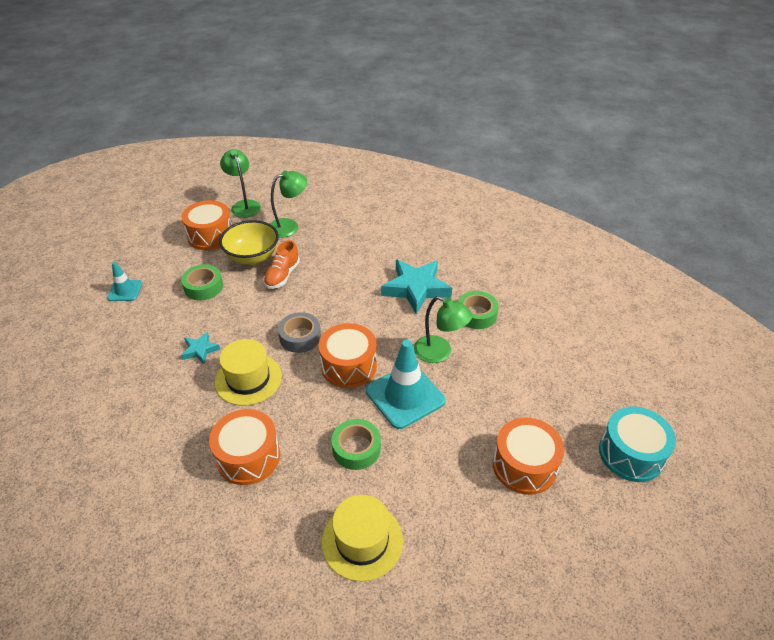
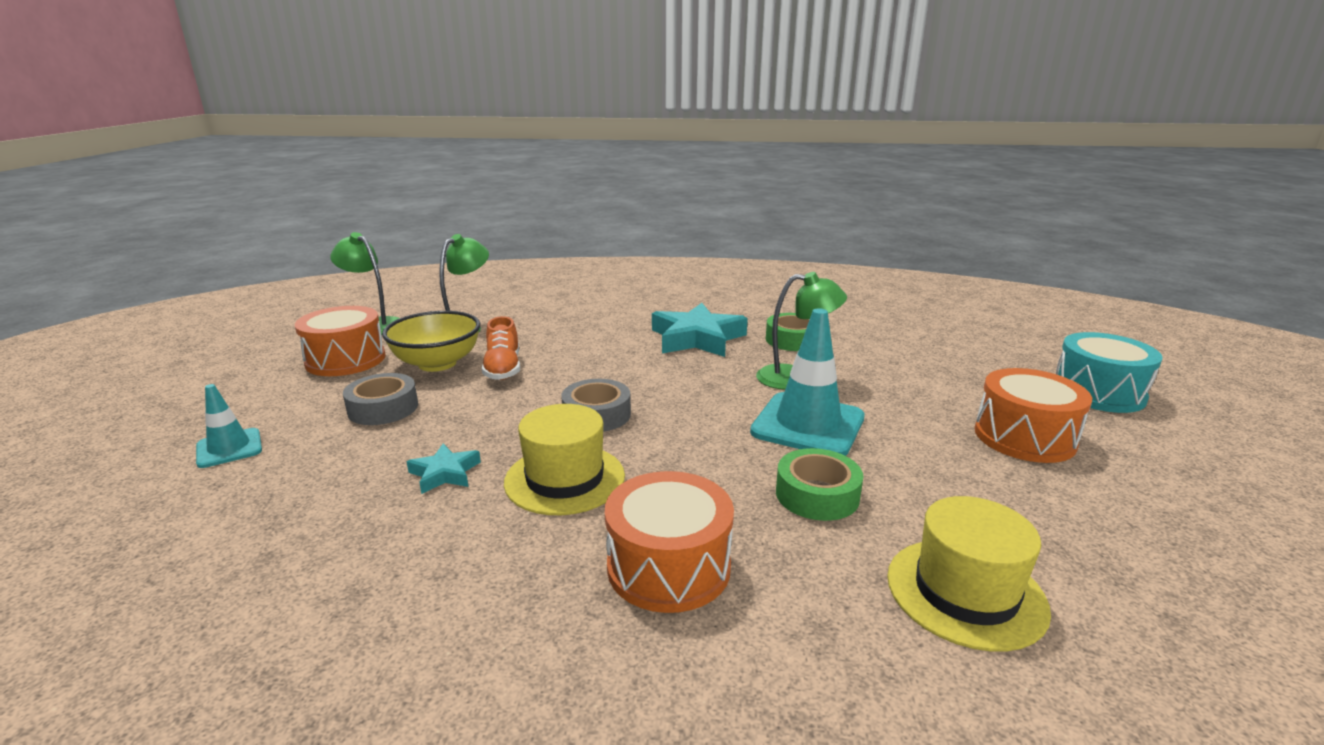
camera: 30 degrees left, 20 degrees down
(203, 287) = (383, 408): green tape -> grey tape
(349, 366) = (699, 421): orange drum -> none

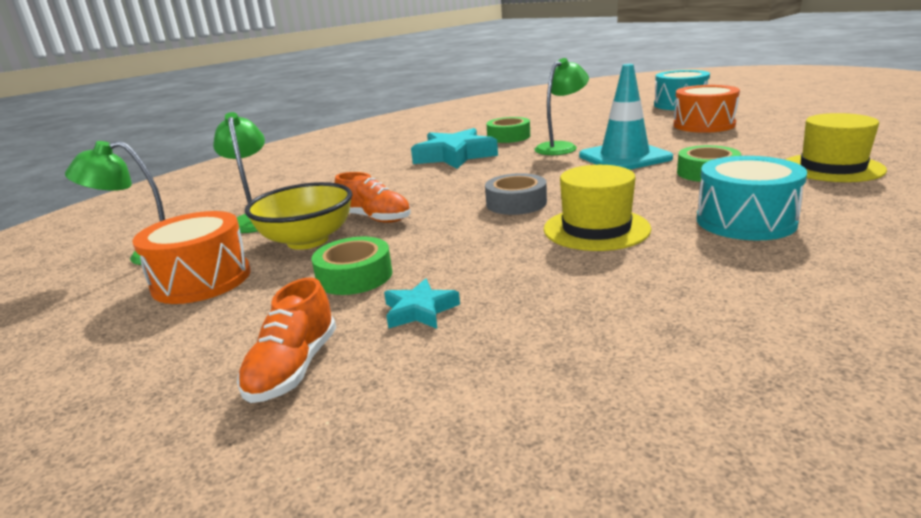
camera: 45 degrees left, 0 degrees up
(229, 448) = (294, 368): turquoise traffic cone -> orange shoe
(383, 408) = (354, 276): grey tape -> green tape
(445, 473) = (524, 267): turquoise star -> turquoise star (420, 310)
(668, 567) = (745, 221): orange drum -> turquoise drum

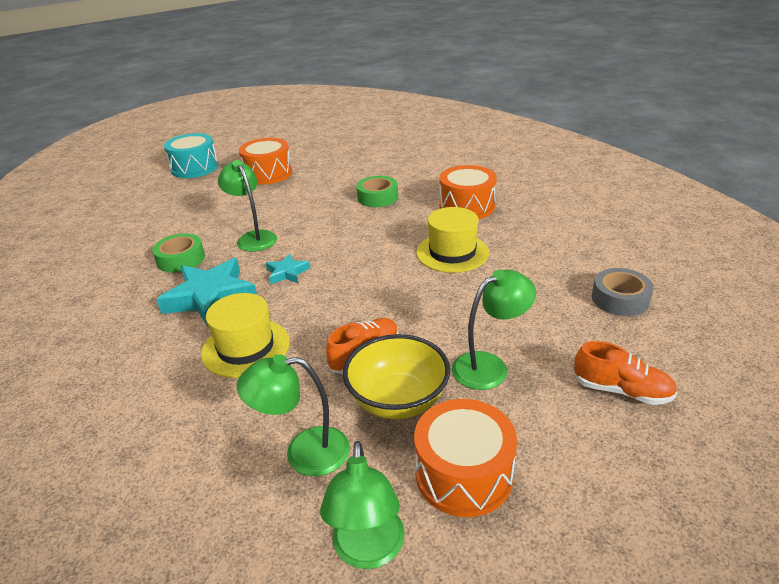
camera: 80 degrees left, 10 degrees up
(354, 276) = (489, 366): green tape -> green lamp
(420, 310) = (553, 334): turquoise star -> turquoise star (287, 273)
(516, 203) = (381, 277): grey tape -> grey tape (620, 299)
(624, 157) = (314, 217): turquoise traffic cone -> none
(745, 221) = (467, 206): turquoise drum -> orange drum
(832, 168) = (401, 164): yellow hat -> yellow hat (246, 347)

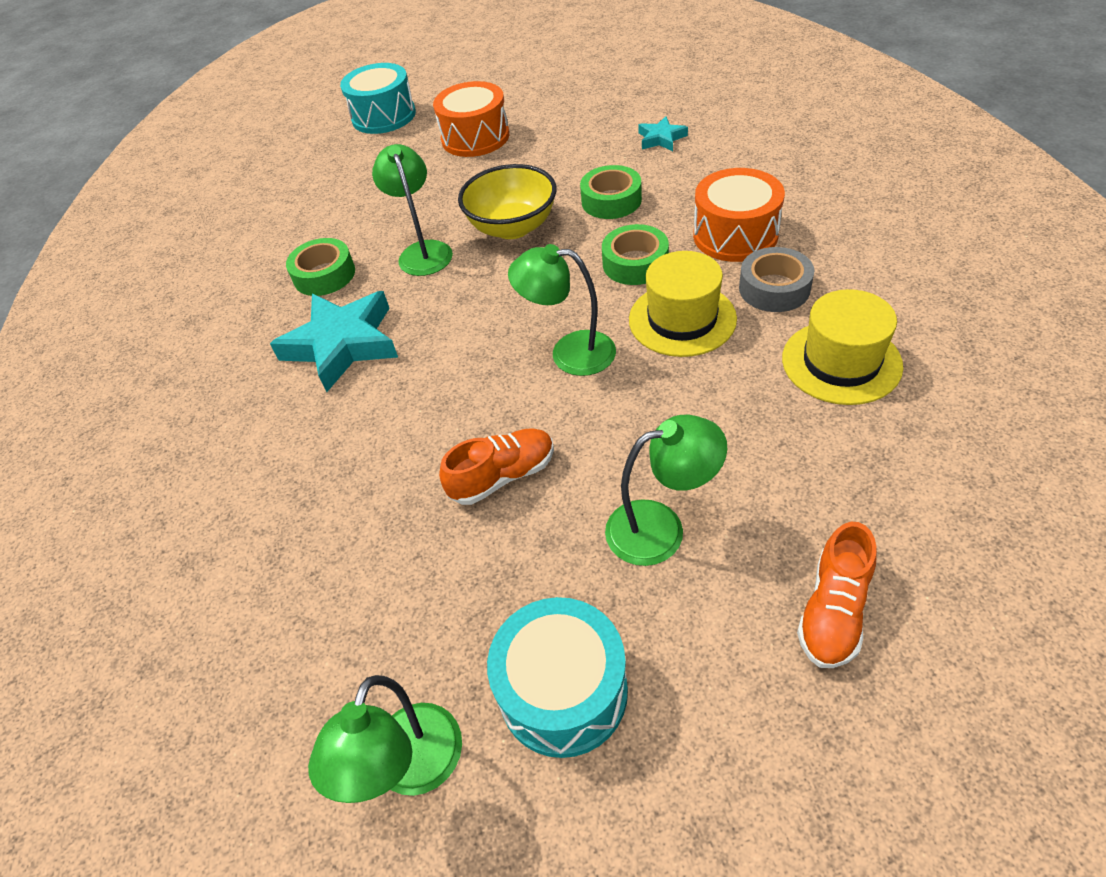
camera: 20 degrees right, 15 degrees up
(246, 347) = (361, 433): yellow hat -> yellow hat (841, 362)
(287, 273) = (447, 319): turquoise star -> turquoise star (661, 138)
(304, 452) = (381, 609): green lamp -> green lamp (569, 352)
(398, 400) = (520, 557): yellow bowl -> yellow bowl (512, 227)
(408, 227) = (635, 263): none -> green tape
(463, 474) = (563, 691): orange drum -> turquoise drum
(620, 299) = (902, 448): grey tape -> grey tape (774, 288)
(621, 390) = (833, 611): orange shoe -> orange shoe turned 75 degrees clockwise

